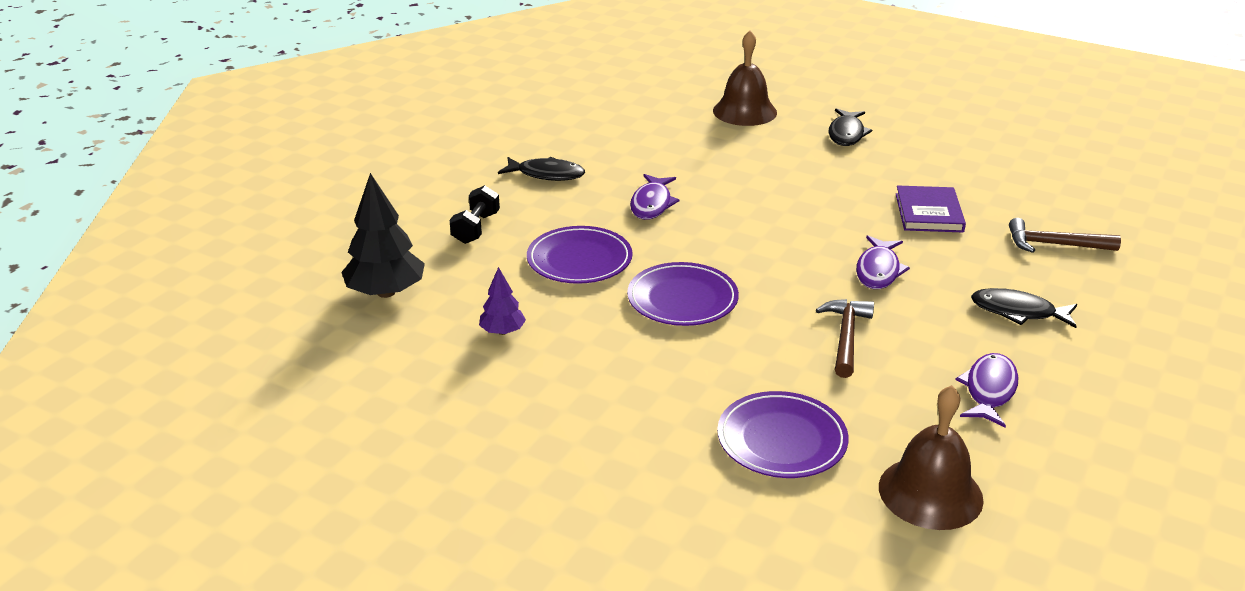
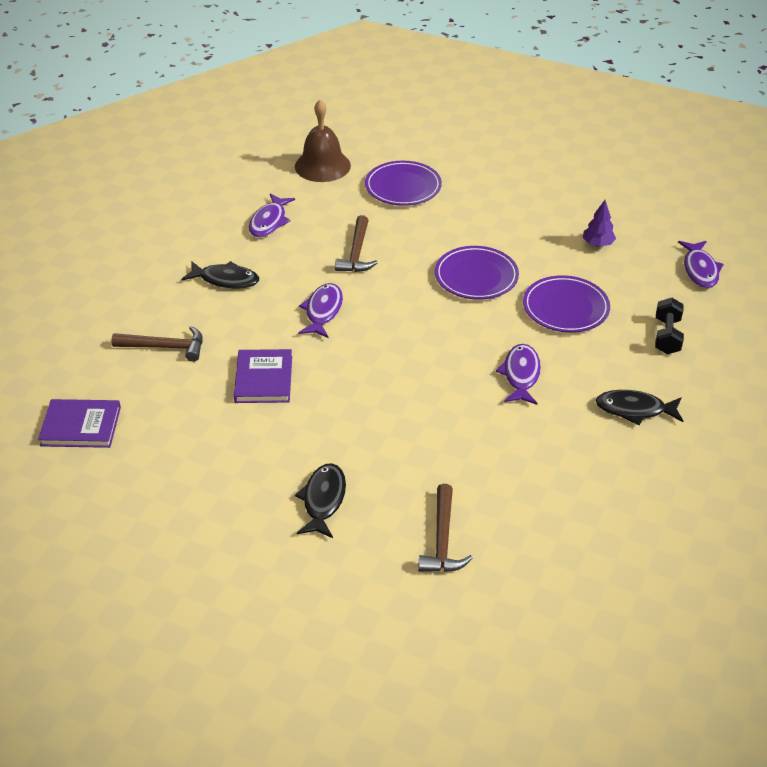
camera: 175 degrees right, 10 degrees up
(386, 292) = (700, 270): black tree -> purple fish
(744, 111) = (442, 540): brown bell -> brown hammer
(1100, 186) = (81, 426): none -> purple book

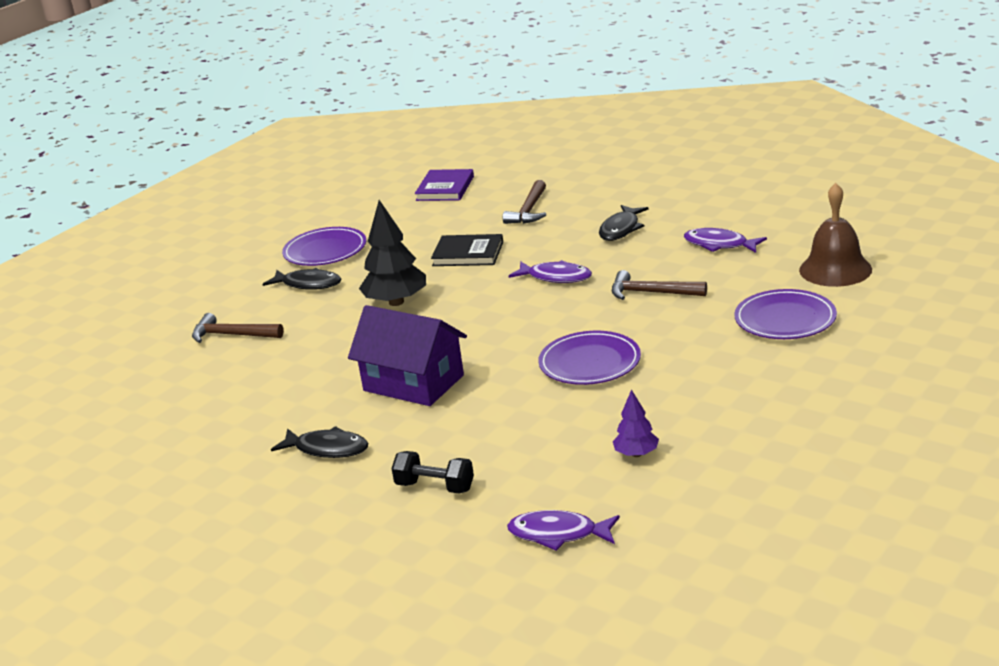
camera: 105 degrees right, 15 degrees down
(264, 379) = (468, 254): purple book -> black book
(368, 415) = (396, 302): none -> black tree
(521, 375) = (413, 383): purple fish -> purple house
(565, 308) = (513, 419): purple plate -> purple plate (325, 251)
(634, 409) = (327, 449): black fish -> black fish turned 90 degrees clockwise

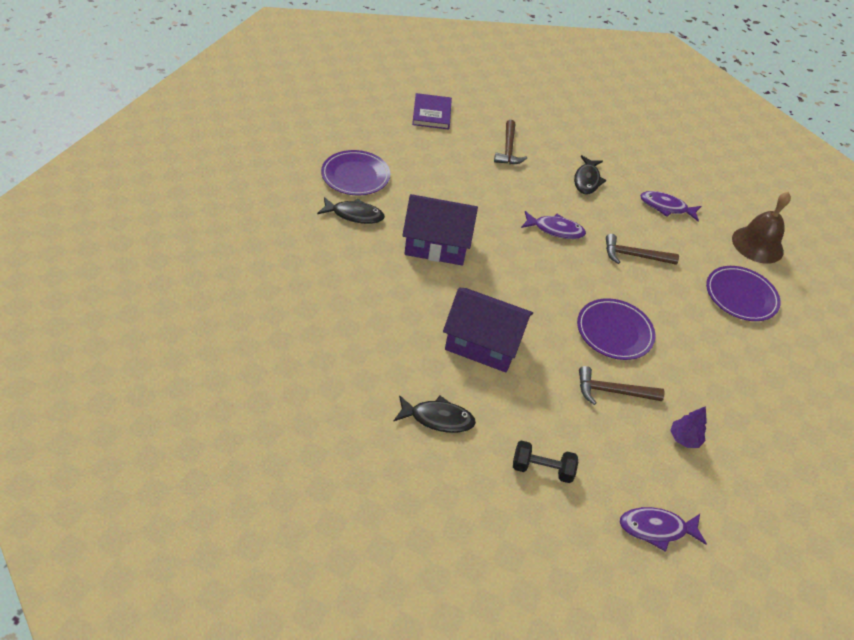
camera: 20 degrees left, 20 degrees up
(232, 335) = (308, 271): brown hammer -> brown hammer (612, 391)
(396, 302) = (436, 245): black tree -> purple house
(468, 254) = (476, 194): black book -> none

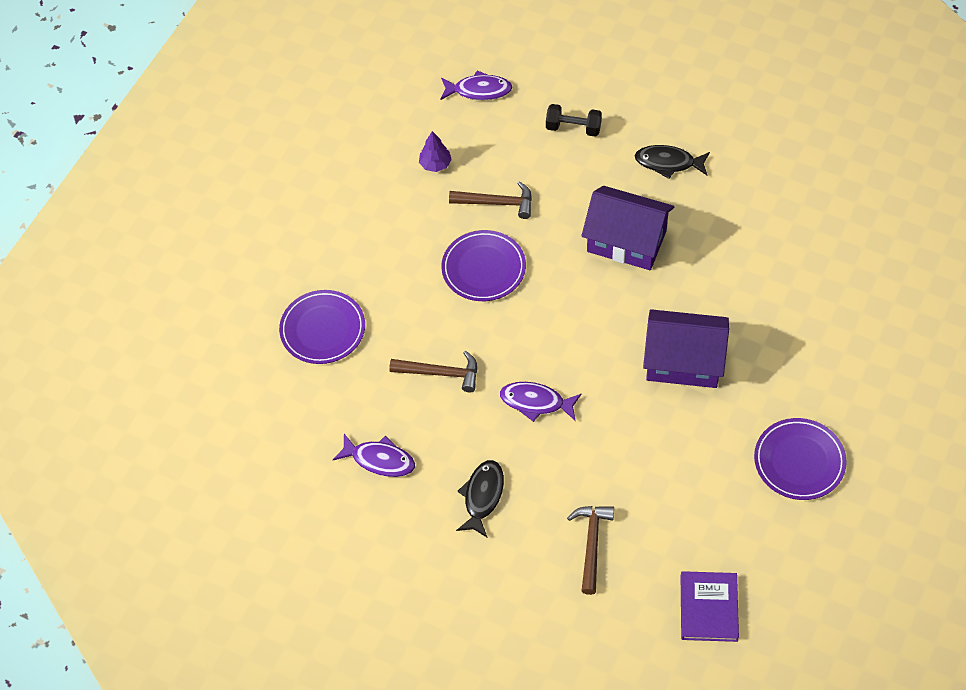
camera: 170 degrees left, 10 degrees up
(354, 215) = (788, 395): black fish -> none
(757, 244) = (272, 410): brown bell -> none

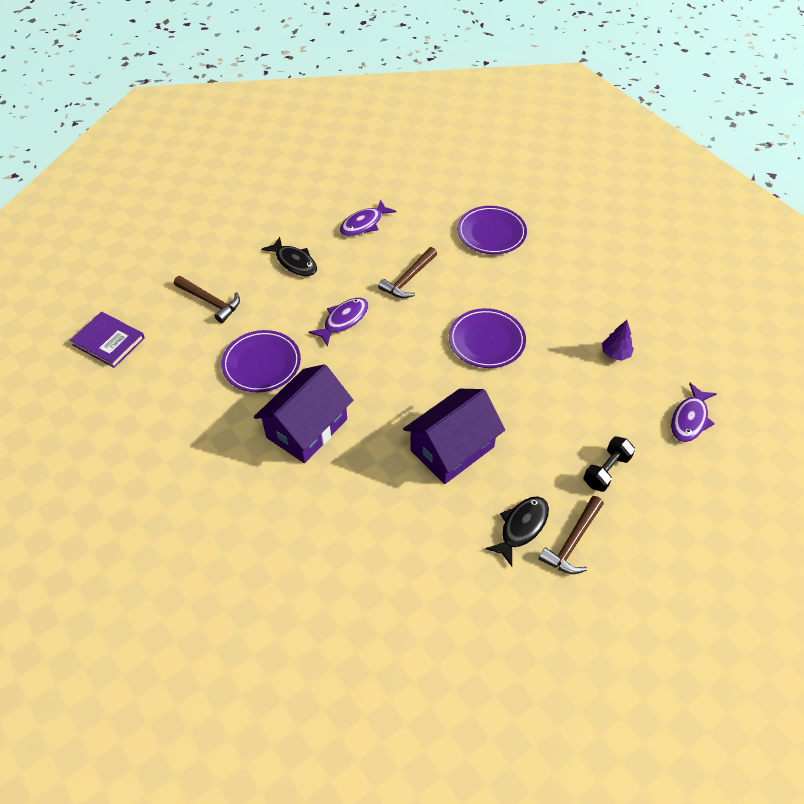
camera: 115 degrees right, 5 degrees down
(497, 203) = (549, 377): brown hammer -> brown hammer (572, 542)
(799, 461) = (159, 458): purple plate -> purple plate (261, 364)

